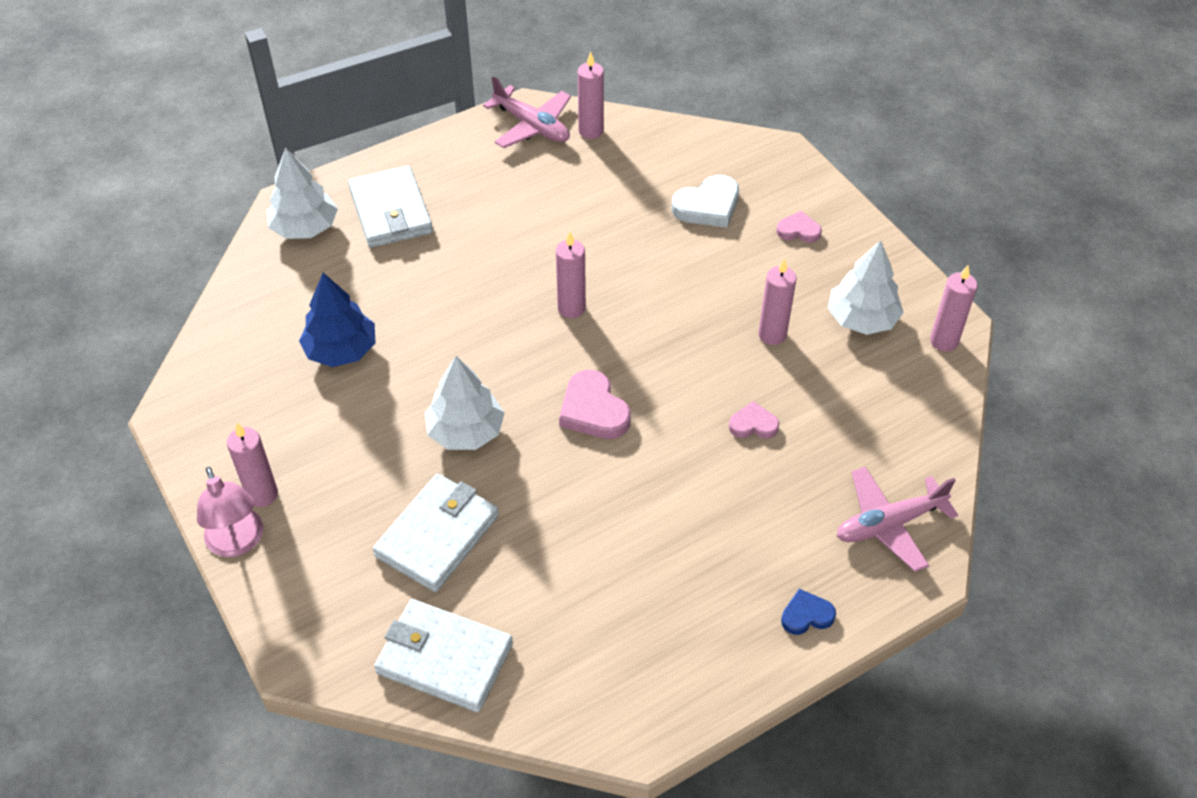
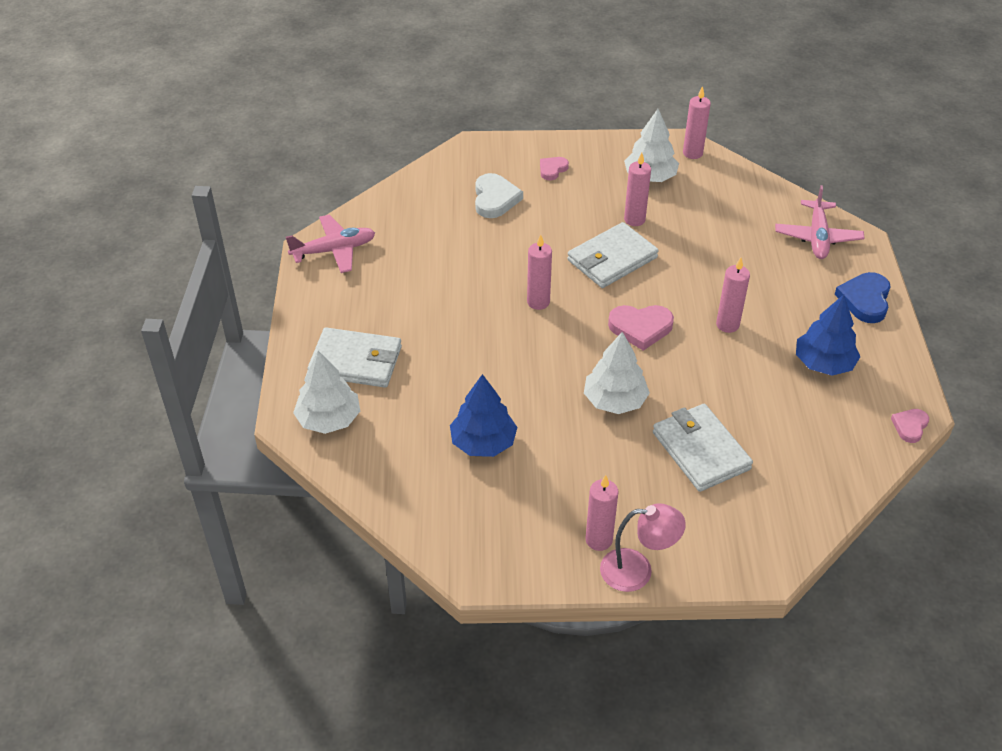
camera: 60 degrees left, 5 degrees down
(444, 658) = (808, 485): white wallet -> white wallet (612, 259)
(591, 131) = (368, 223): pink candle -> pink candle (727, 325)
(657, 608) = (824, 363): none -> blue tree
(753, 424) = (703, 260): pink heart -> pink heart (910, 426)
(806, 615) = (865, 300): blue heart -> blue heart, size x1.67

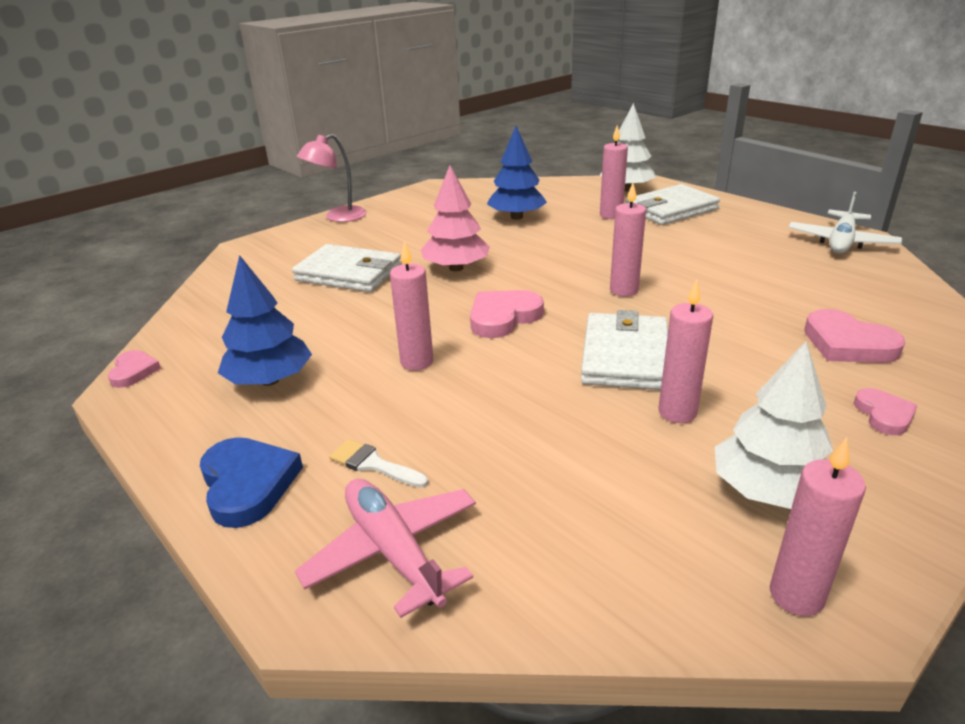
camera: 140 degrees right, 15 degrees down
(334, 250) = (841, 242): pink plane -> white plane
(495, 199) = (847, 344): white heart -> pink heart
(599, 540) = (378, 217): pink candle -> pink candle (611, 215)
(614, 400) = (456, 268): white tree -> pink tree
(799, 277) = (373, 464): none -> white brush

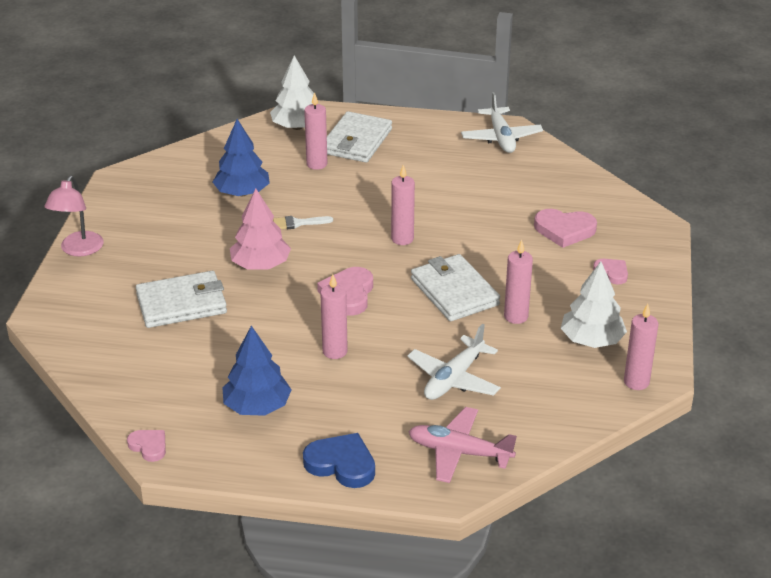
camera: 40 degrees left, 5 degrees up
(373, 464) = (394, 421): white brush -> white brush (298, 223)
(508, 450) = (454, 379): none -> white plane

